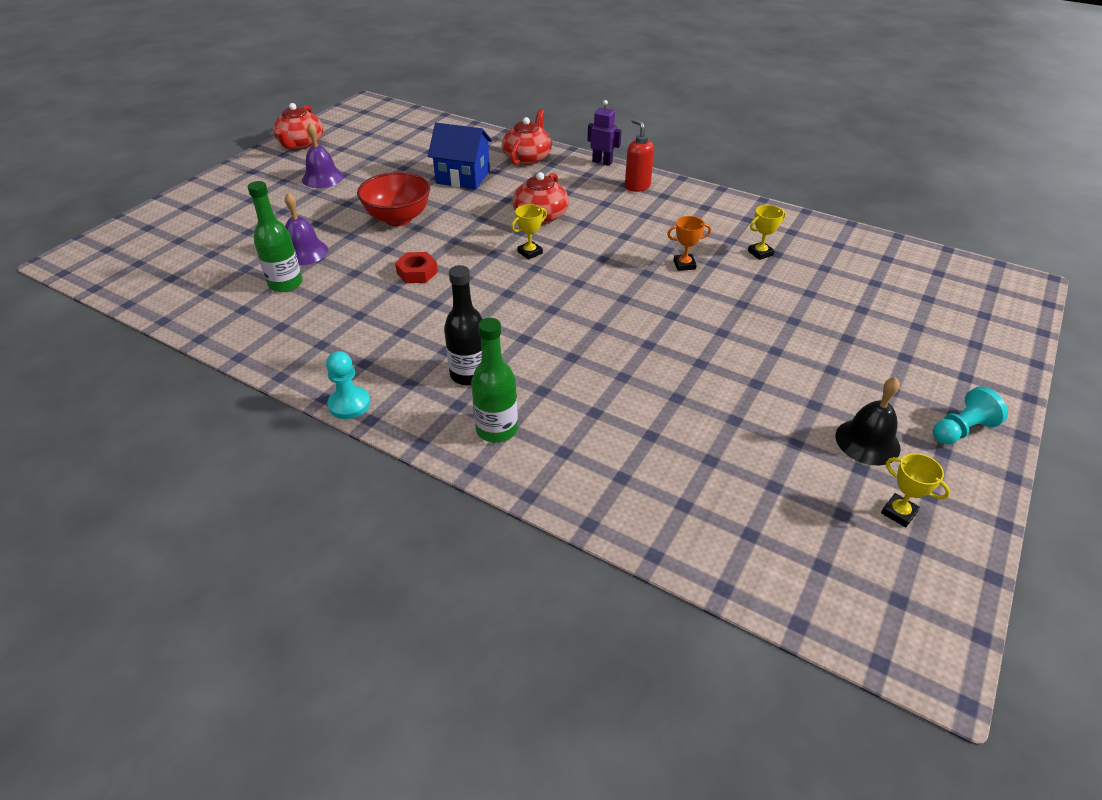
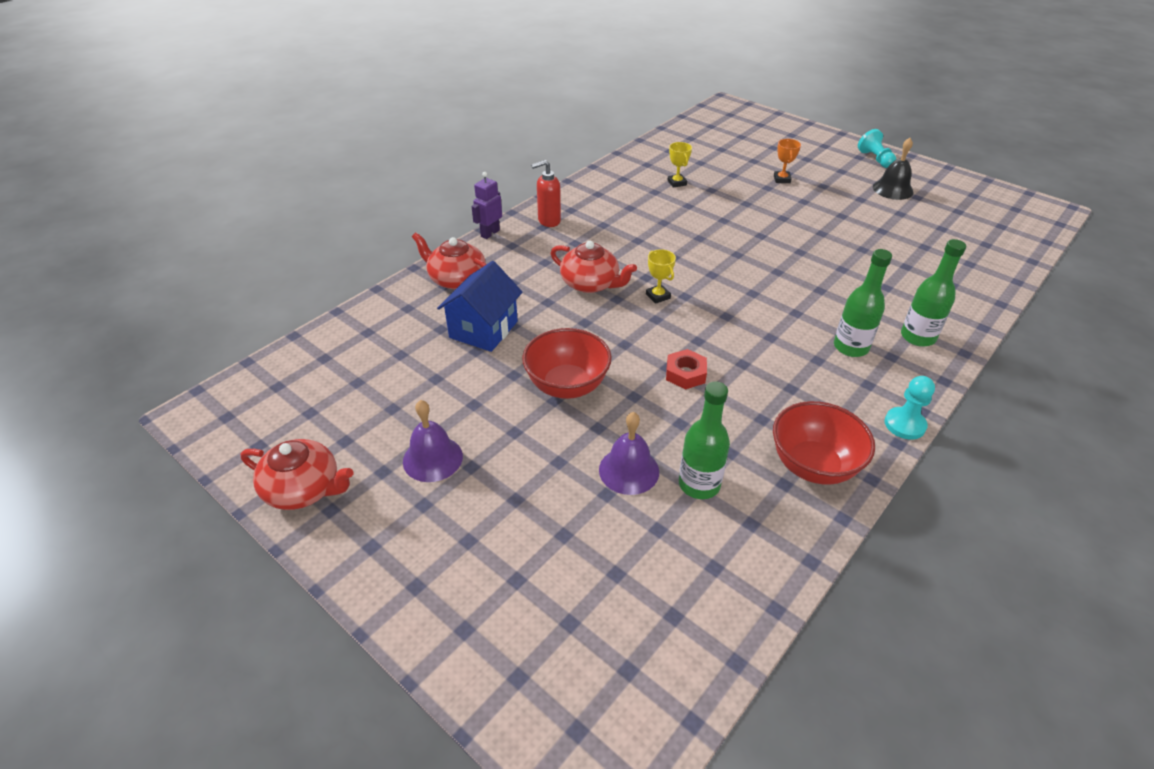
camera: 80 degrees left, 0 degrees up
(300, 342) = (813, 465): none -> red bowl
(469, 374) = (850, 347): black bottle -> green bottle
(684, 265) = (690, 218): orange trophy -> orange trophy (781, 179)
(898, 512) = (951, 194): yellow trophy -> none

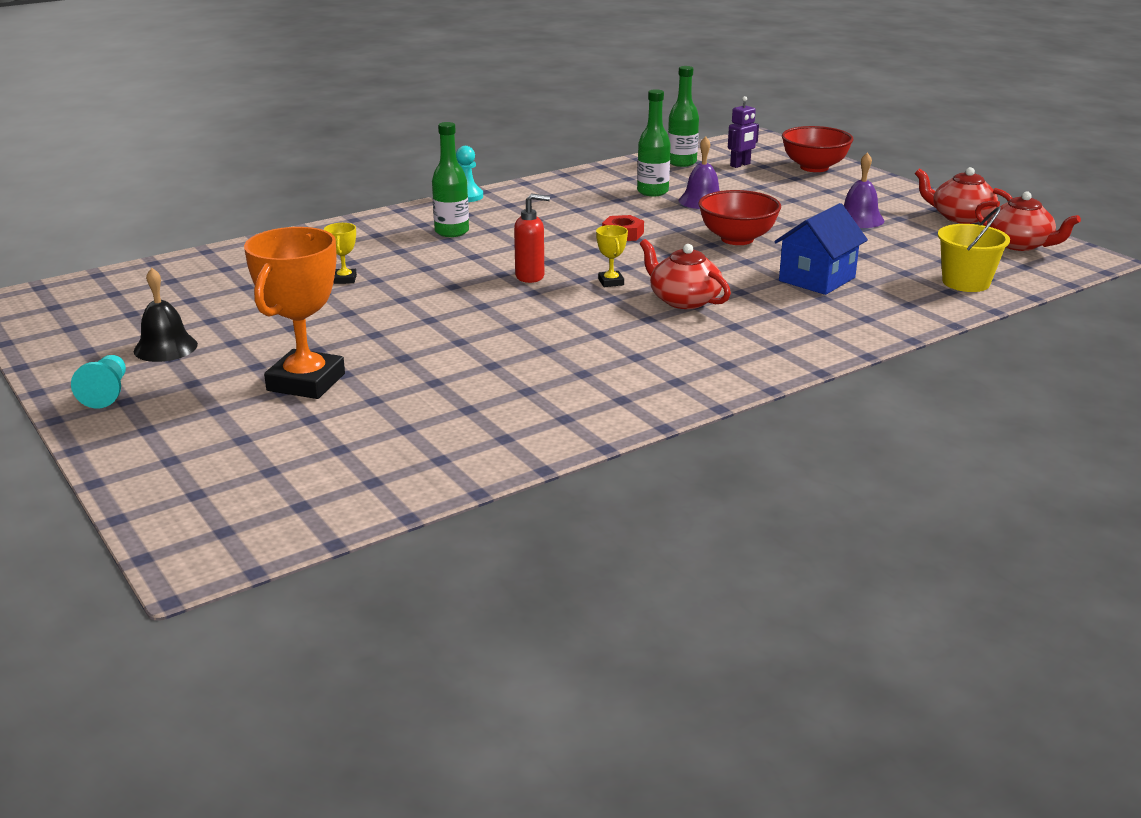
camera: 165 degrees left, 15 degrees down
(347, 347) = (965, 282): none -> yellow bucket
(456, 279) = (852, 322): red teapot -> red teapot (1019, 244)
(490, 233) = (807, 365): purple robot -> purple robot (740, 165)
(548, 221) = (716, 370): red soap dispenser -> red soap dispenser (530, 277)
(677, 183) = (480, 399): yellow trophy -> yellow trophy (344, 279)
(781, 179) = (306, 382): orange trophy -> orange trophy, size x2.31
(813, 465) = (560, 190): red bowl -> red bowl (814, 167)
(917, 337) = (379, 230): green bottle -> green bottle (681, 162)

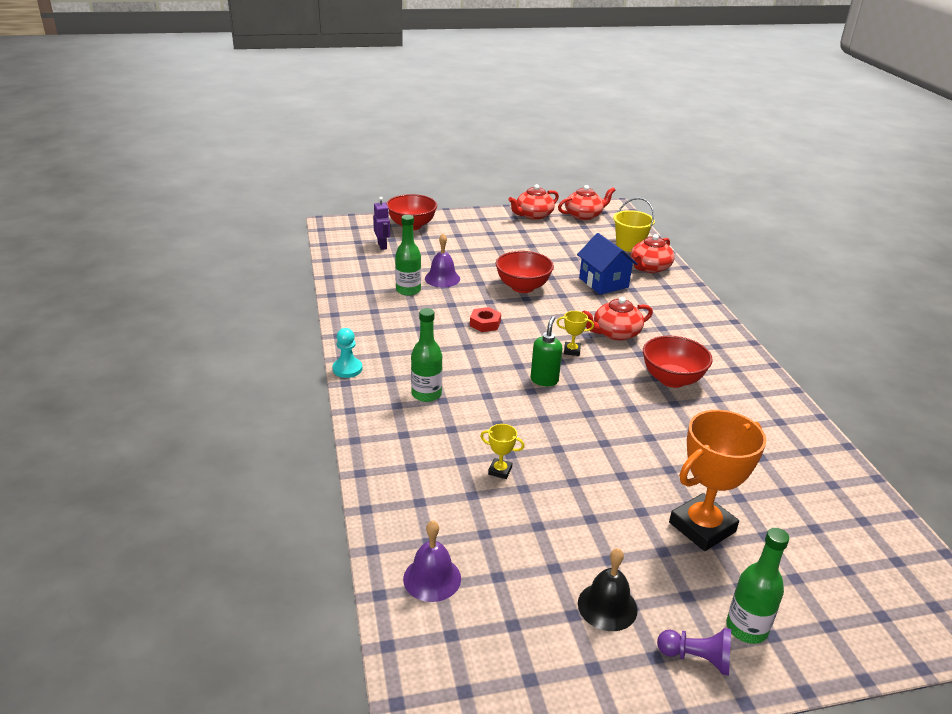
camera: 70 degrees left, 5 degrees up
(106, 393) = (696, 658): turquoise pawn -> purple pawn
(306, 382) = (702, 527): orange trophy -> orange trophy turned 75 degrees counterclockwise
(530, 277) = (544, 380): red soap dispenser -> green soap dispenser
(603, 343) = (672, 379): none -> red bowl
(681, 162) = (356, 263): green bottle -> green bottle (746, 628)
(859, 219) = (515, 241): purple bell -> purple bell (432, 578)
(911, 302) = (649, 268): none -> red teapot

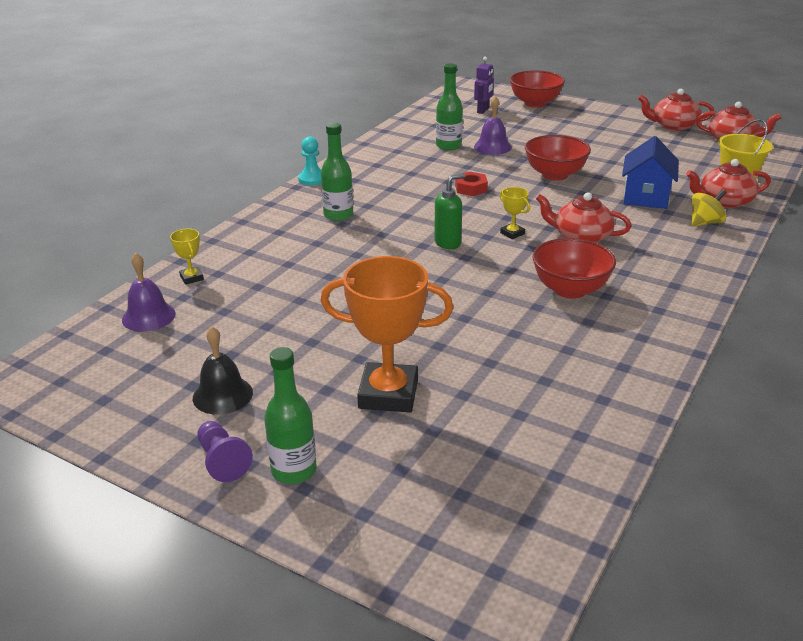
camera: 45 degrees right, 0 degrees up
(500, 471) = (303, 282): yellow trophy -> yellow trophy (191, 278)
(663, 289) = (705, 223): none -> yellow spinning top

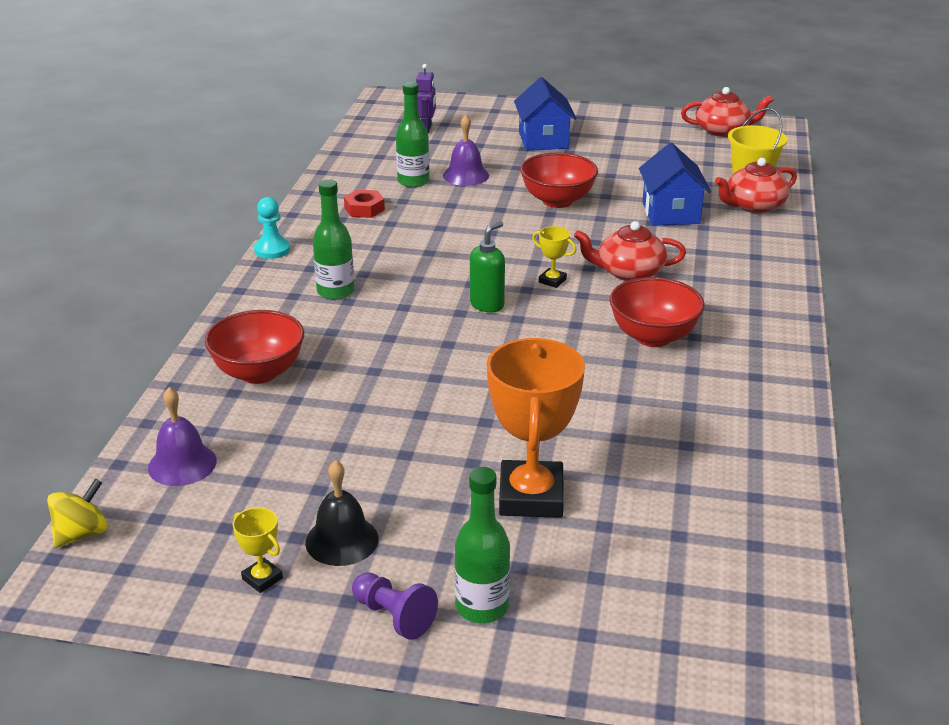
camera: 20 degrees left, 0 degrees up
(191, 278) = (204, 404): yellow trophy -> yellow trophy (262, 578)
(388, 394) = (531, 496): orange trophy -> orange trophy turned 75 degrees counterclockwise
(471, 188) = (472, 232): red nut -> red nut (364, 209)
(535, 103) = (482, 112): red bowl -> red bowl (259, 372)
(572, 129) = (543, 140): none -> blue house
(673, 126) = (651, 121): red teapot -> none
(705, 223) = (747, 234): yellow spinning top -> yellow spinning top (81, 533)

